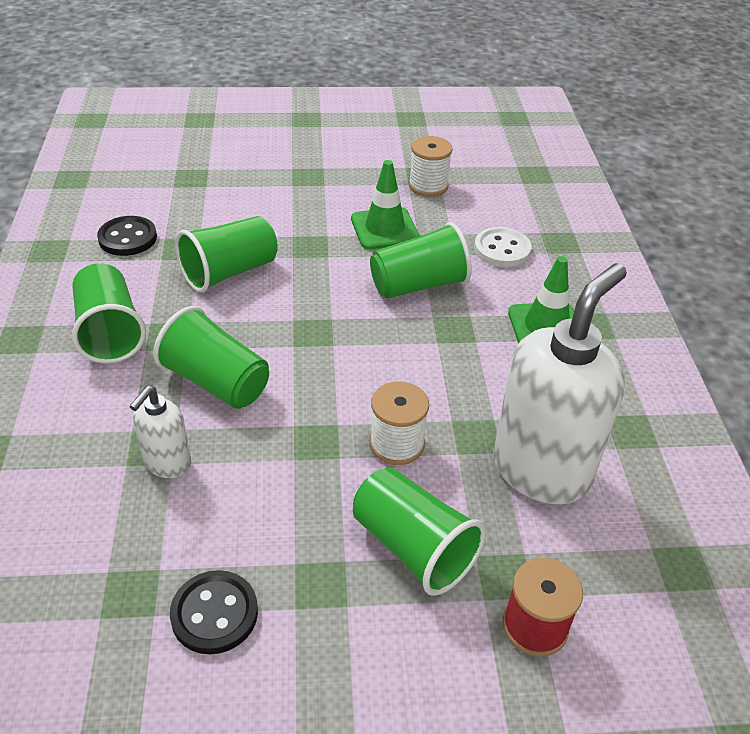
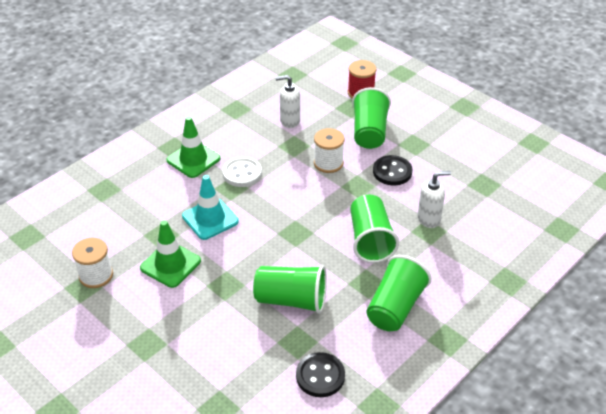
camera: 130 degrees left, 0 degrees up
(214, 614) = (459, 159): black button -> black button (392, 172)
(419, 285) = (210, 219): green cup -> turquoise traffic cone
(502, 249) = (138, 206): white button -> white button (242, 173)
(541, 469) = (289, 121): white soap dispenser -> white soap dispenser, size x0.48

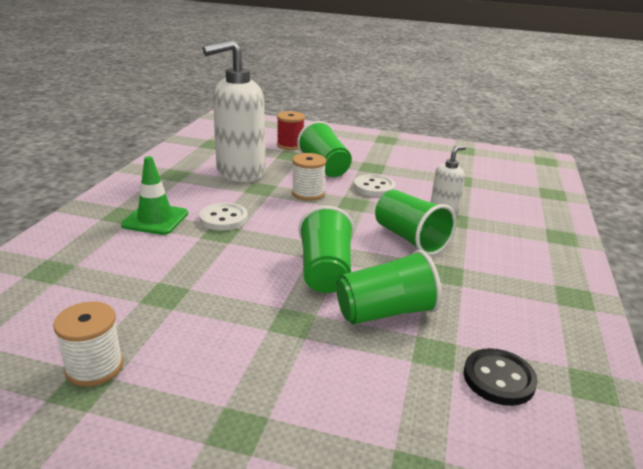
camera: 30 degrees left, 15 degrees down
(170, 264) = (201, 322): green traffic cone -> none
(210, 219) = (218, 264): turquoise traffic cone -> none
(289, 121) = (239, 173): white soap dispenser -> white soap dispenser, size x2.08
(392, 172) = (374, 187): black button -> white button
(395, 307) = (496, 285): green cup -> green cup (325, 271)

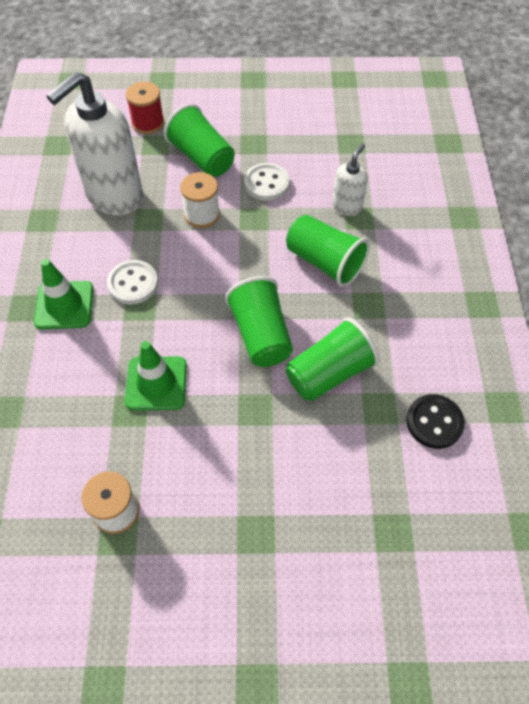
camera: 15 degrees left, 30 degrees up
(203, 282) = (156, 383): none -> green traffic cone

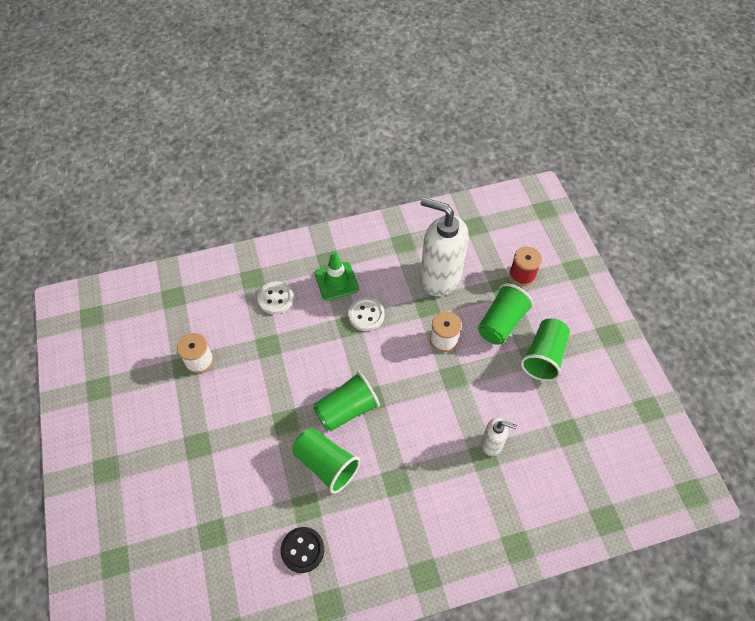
camera: 75 degrees right, 0 degrees up
(156, 383) = (291, 355): green traffic cone -> none
(266, 183) = (493, 376): white button -> white button (275, 298)
(325, 262) = (427, 439): green cup -> green cup (543, 356)

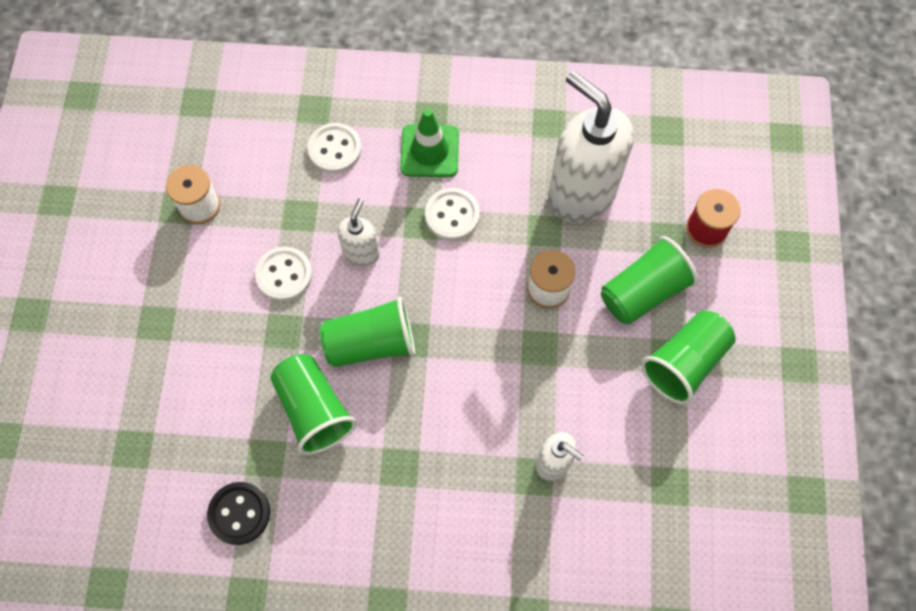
camera: 20 degrees right, 10 degrees up
(273, 386) = (284, 275): none -> white button
(318, 356) = (361, 252): none -> white soap dispenser

